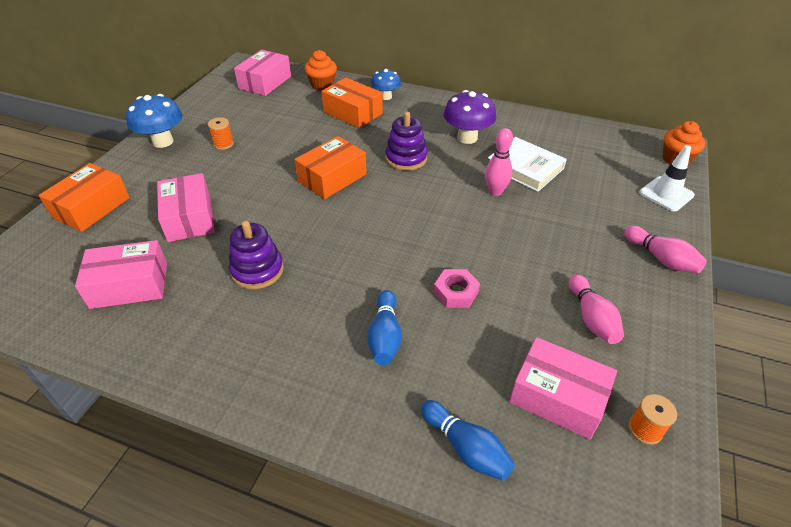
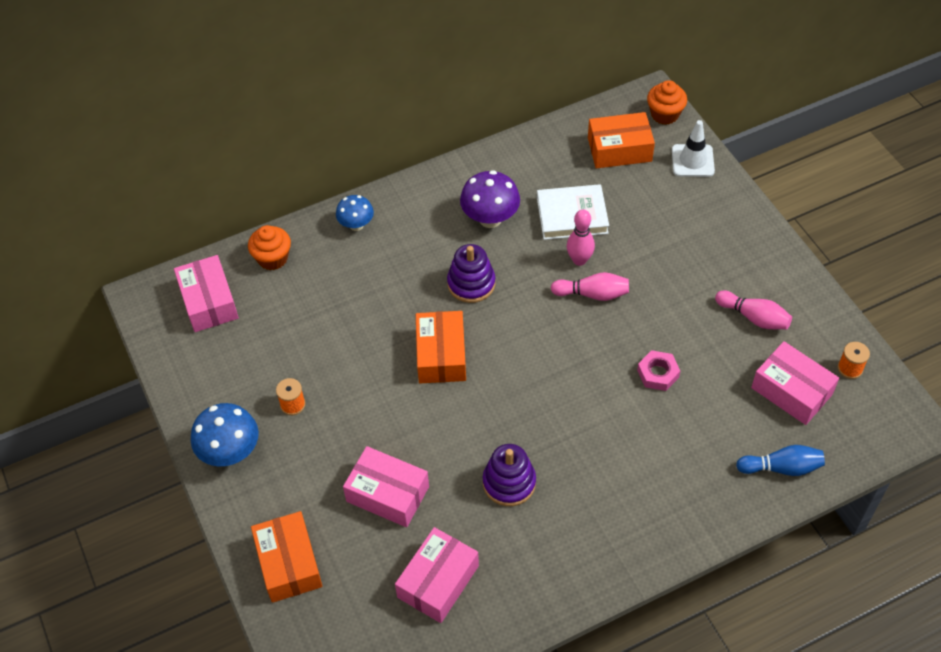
camera: 45 degrees left, 10 degrees up
(353, 113) = (354, 270): orange box -> orange box (619, 149)
(385, 336) = (657, 446): blue bowling pin -> none
(557, 397) = (791, 391): pink box -> pink box turned 60 degrees clockwise
(661, 258) = (745, 229): pink bowling pin -> pink bowling pin (592, 294)

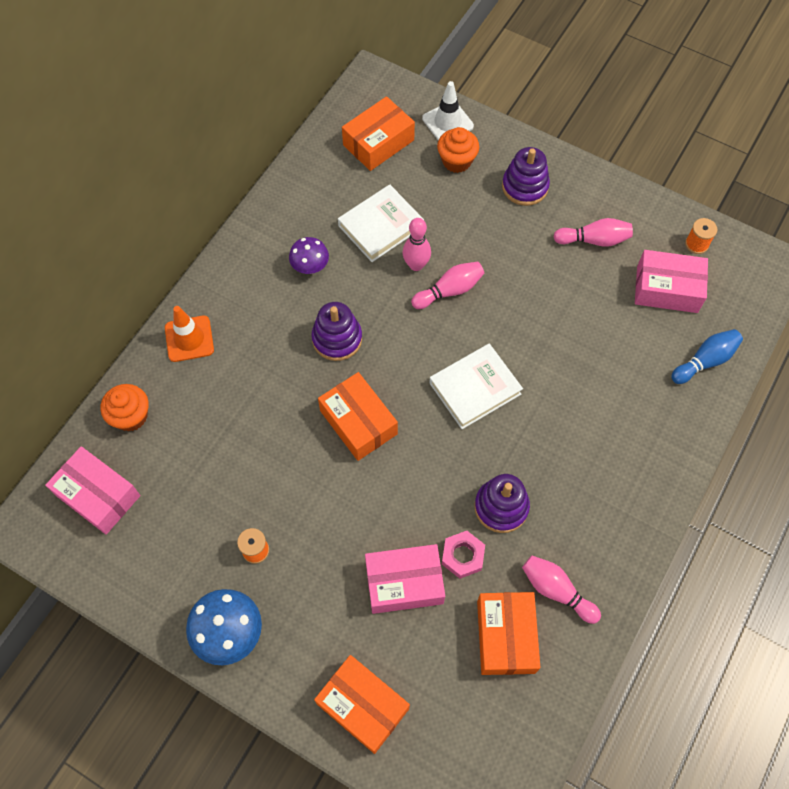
camera: 35 degrees left, 10 degrees up
(356, 225) = (189, 339): blue mushroom -> orange traffic cone
(438, 581) = (505, 636): pink box -> orange box
(490, 218) = (310, 267): purple mushroom -> purple mushroom, size x0.64
(506, 572) = (556, 591): none -> pink bowling pin
(556, 380) = (475, 388): none -> white book
(658, 373) = (553, 334): pink nut -> pink nut (462, 556)
(664, 114) = (394, 90): orange cupcake -> orange cupcake (456, 161)
(723, 244) = (525, 187): none -> purple stacking toy

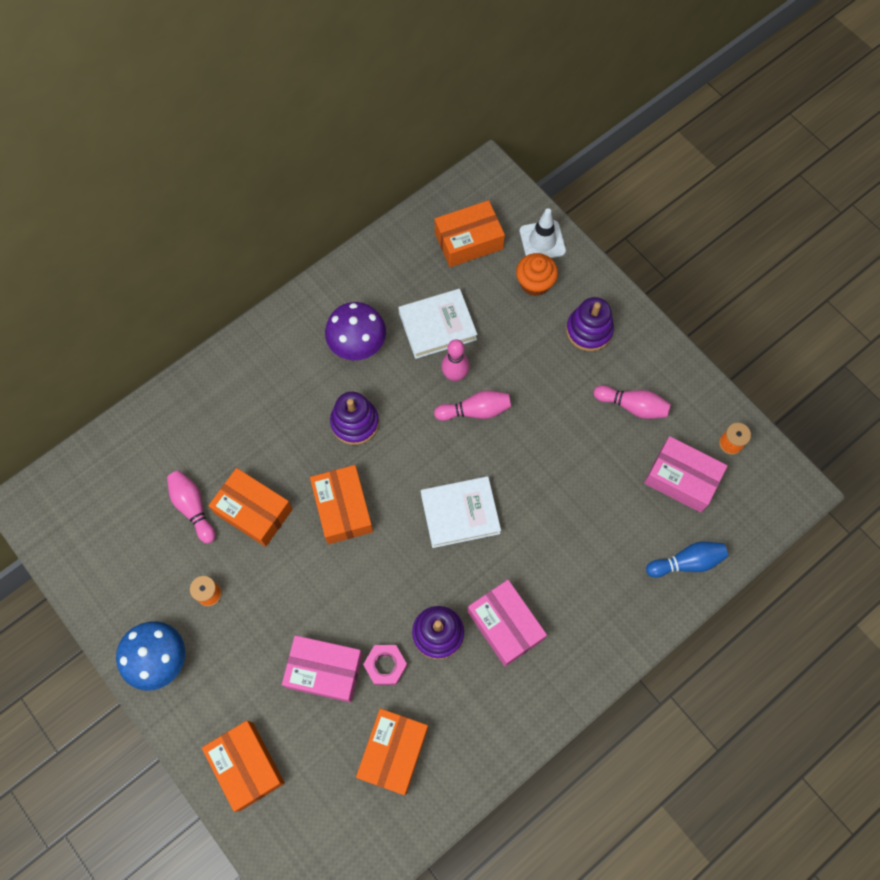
camera: 20 degrees right, 5 degrees up
(98, 495) = (96, 496): pink box -> pink box (505, 625)
(131, 416) = (149, 433): orange cupcake -> none
(189, 339) = (225, 378): orange traffic cone -> none
(269, 455) = (253, 511): none -> orange box
(310, 267) = (357, 345): purple mushroom -> purple mushroom, size x1.57
(556, 591) = (455, 728): pink bowling pin -> pink bowling pin (193, 507)

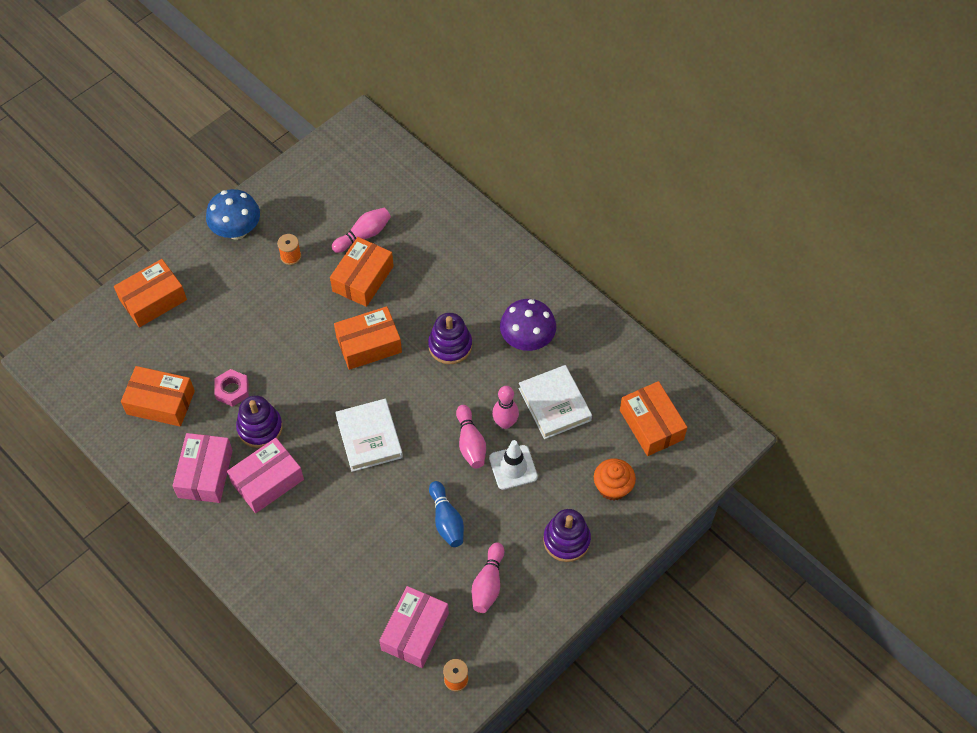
camera: 85 degrees right, 10 degrees down
(324, 670) = (228, 346): pink box -> pink box (205, 474)
(542, 241) = (662, 492): white traffic cone -> white traffic cone (513, 467)
(686, 562) = (330, 637): blue bowling pin -> blue bowling pin (446, 520)

